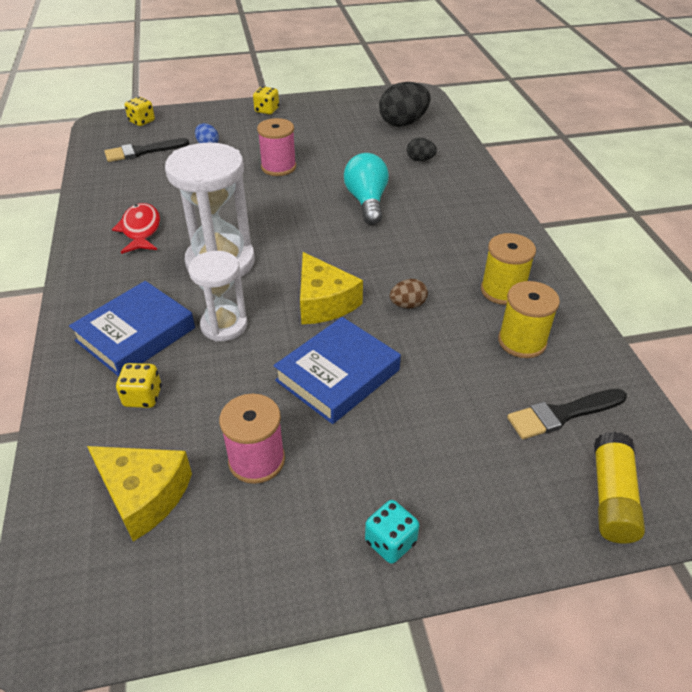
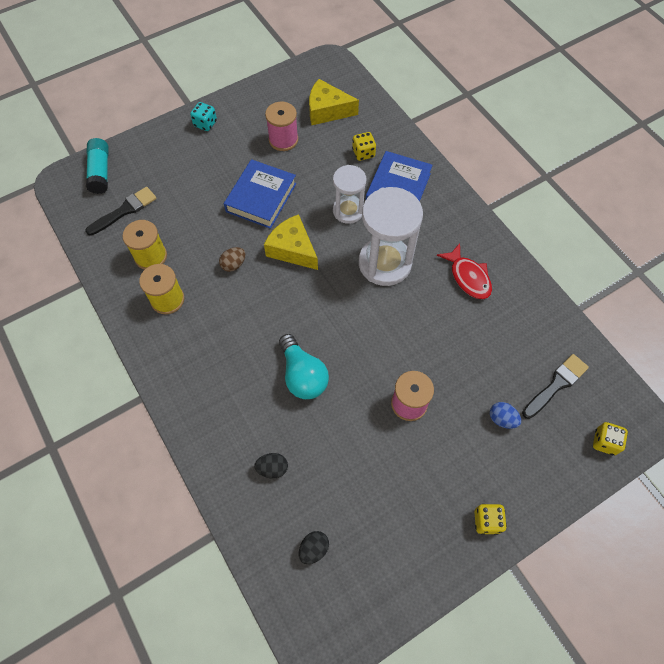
camera: 160 degrees right, 20 degrees up
(403, 123) = (313, 549): black egg -> black egg, size x0.51
(611, 497) = (100, 172): yellow glue stick -> turquoise glue stick

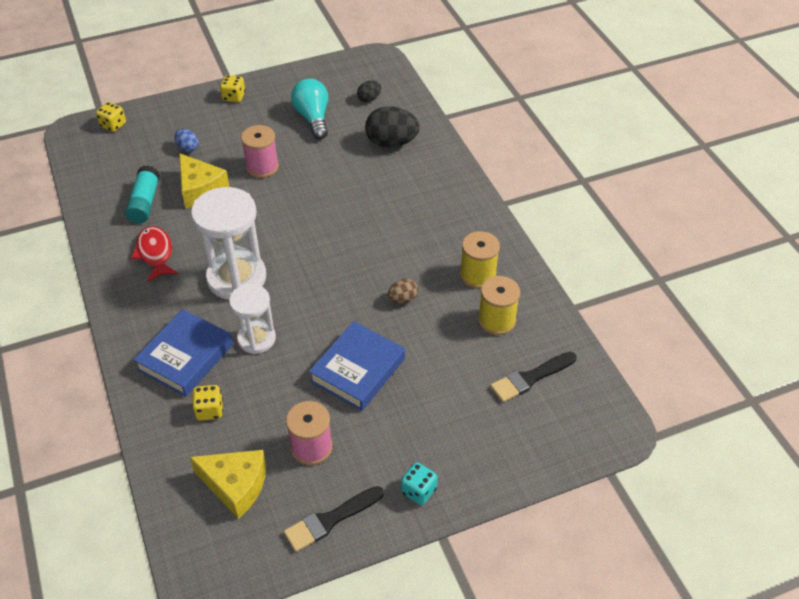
camera: 170 degrees left, 15 degrees down
(100, 172) = (567, 436): turquoise glue stick -> turquoise glue stick (144, 202)
(272, 468) = (391, 143): black egg -> black egg, size x1.94
(292, 249) = (333, 306): yellow cheese -> yellow cheese (200, 189)
(302, 375) = (351, 197): turquoise light bulb -> turquoise light bulb (313, 118)
(556, 385) = (126, 163): black brush -> black brush (330, 520)

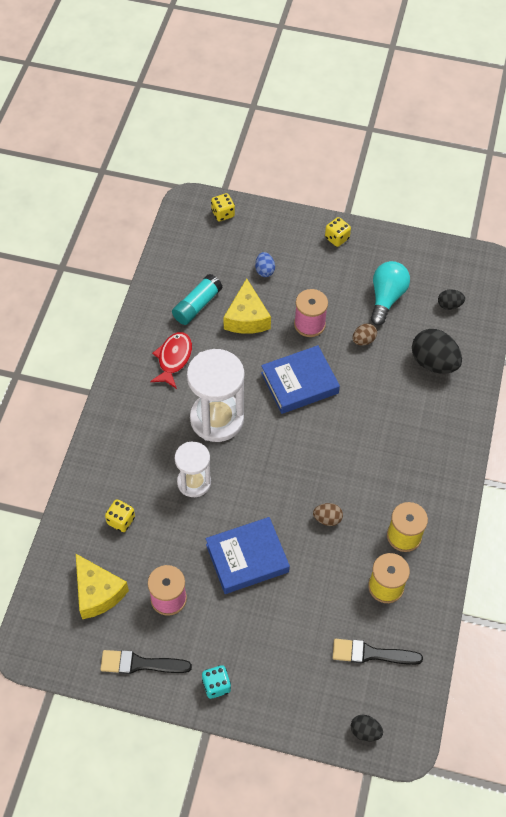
camera: 35 degrees right, 10 degrees up
(185, 357) = (134, 465): blue book -> blue book (299, 383)
(319, 156) = (363, 340): none -> brown egg
(579, 441) = (365, 731): none -> black egg

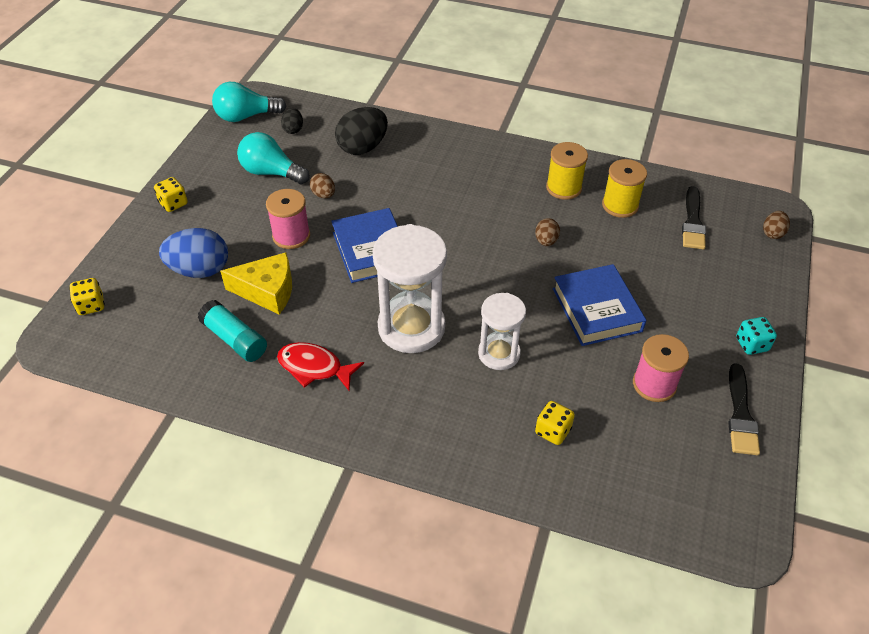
camera: 85 degrees left, 10 degrees down
(97, 592) = (655, 458): yellow cheese -> none
(264, 270) = (200, 270): blue egg -> blue egg, size x1.94
(365, 731) = (772, 233): black egg -> brown egg
(461, 266) = (246, 116): none -> turquoise light bulb

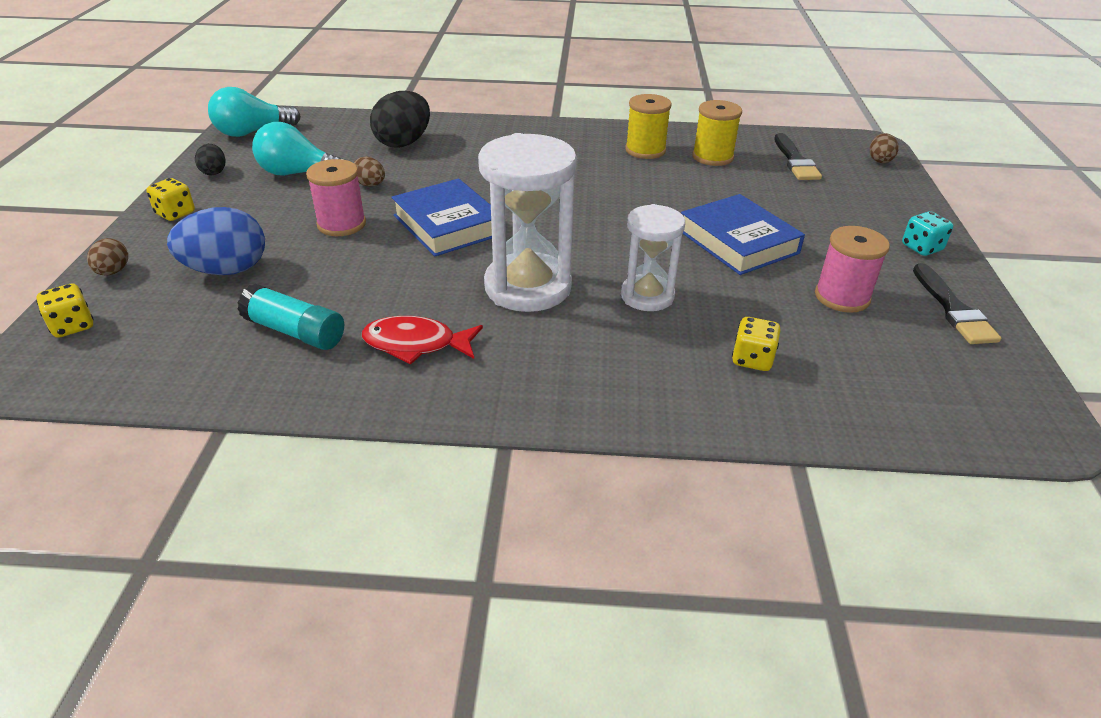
camera: 15 degrees left, 10 degrees down
(267, 291) = (326, 278): yellow cheese -> none
(293, 129) = (314, 137): black egg -> black egg (214, 172)
(546, 241) = (649, 193): brown egg -> brown egg (113, 272)

